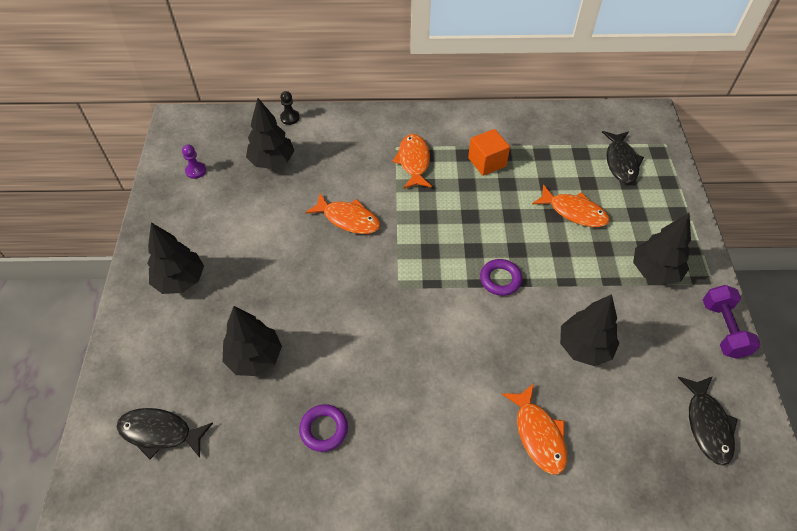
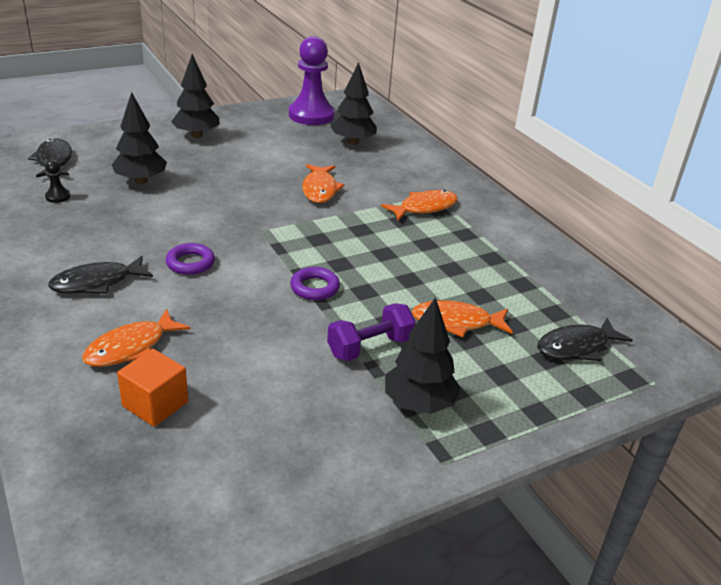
camera: 60 degrees right, 20 degrees down
(196, 171) = (311, 115): purple pawn -> purple pawn, size x2.45
(290, 118) = (412, 138): black pawn -> black pawn (58, 196)
(324, 429) = (85, 226): purple ring -> purple ring (190, 263)
(487, 162) = (470, 250): orange cube -> orange cube (155, 404)
(574, 212) = (456, 322): orange fish -> orange fish turned 90 degrees clockwise
(584, 347) = (262, 362): black tree -> none
(707, 425) = (205, 486): black fish -> black fish (96, 283)
(723, 329) = (369, 484): purple dumbbell -> purple dumbbell (370, 347)

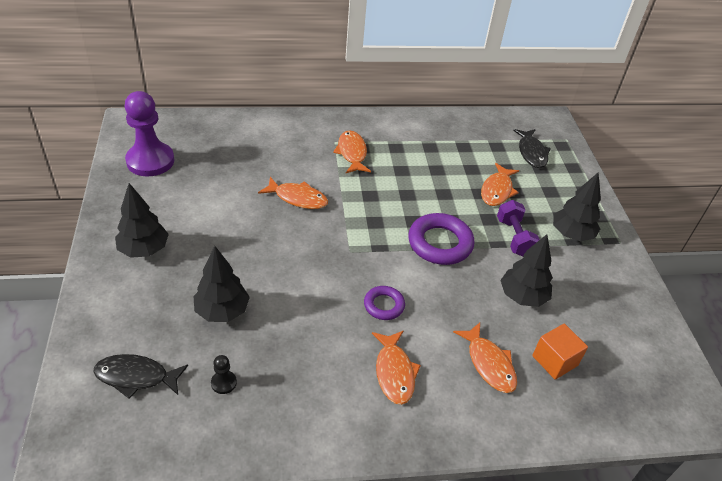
camera: 70 degrees left, 10 degrees up
(96, 283) = (394, 372): black fish -> orange fish
(315, 287) = (440, 243): purple ring -> purple ring, size x1.76
(353, 142) = (222, 153): black tree -> black tree (522, 297)

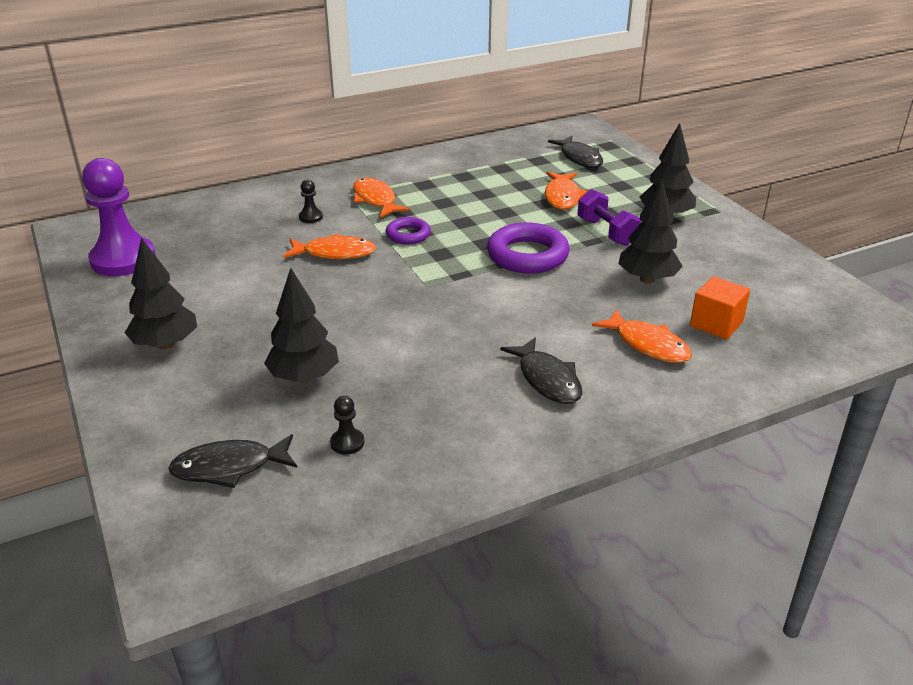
camera: 15 degrees left, 10 degrees down
(297, 157) = (311, 217): none -> black pawn
(384, 305) = (497, 324): purple ring -> purple ring (408, 235)
(394, 372) = (547, 379): orange fish -> black fish

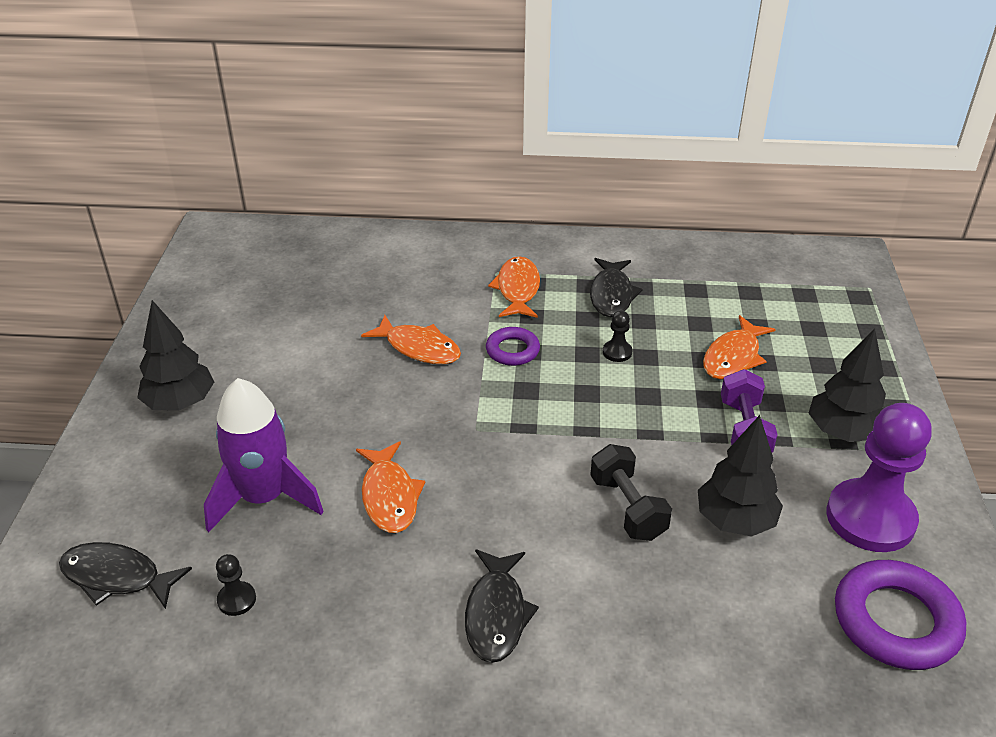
camera: 30 degrees right, 5 degrees up
(123, 259) = (224, 284): purple pawn -> purple pawn (870, 518)
(304, 377) = (264, 498): black tree -> purple rocket
(311, 217) = (433, 291): black pawn -> black pawn (617, 352)
(527, 255) = (620, 429): purple ring -> purple ring (896, 621)
(575, 295) = (627, 508): none -> black dumbbell
(579, 158) = (805, 305): black fish -> black fish (611, 295)
(648, 345) = (653, 618): orange fish -> orange fish (390, 496)
(716, 324) = (765, 626): orange cube -> none

